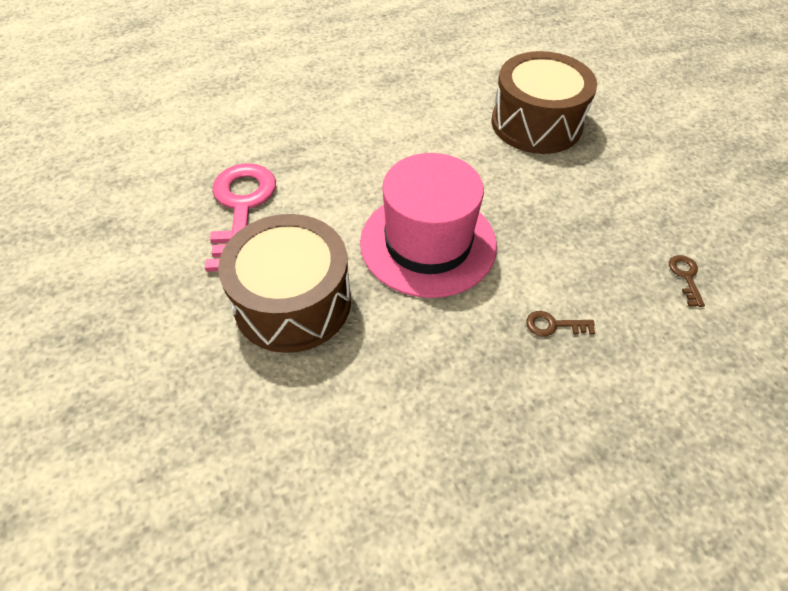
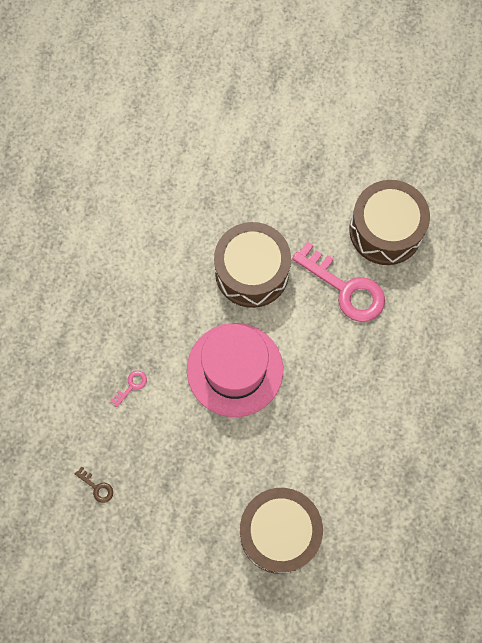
camera: 130 degrees right, 20 degrees up
(135, 214) = (385, 230): none -> brown drum
(553, 325) = (131, 386): brown key -> pink key

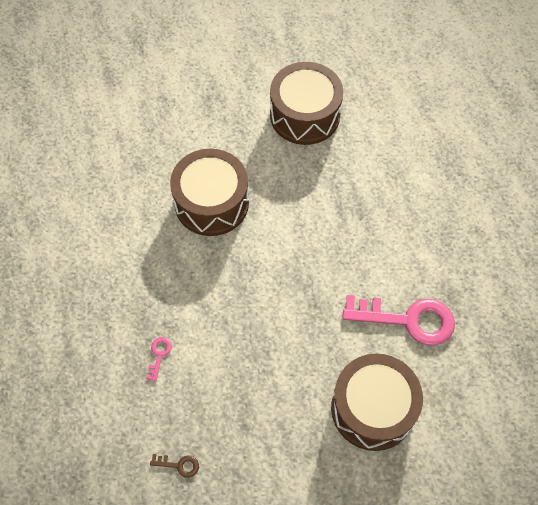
camera: 30 degrees left, 10 degrees down
(235, 369) = (246, 290): pink hat -> none
(345, 288) = (300, 175): pink key -> pink key (408, 319)

